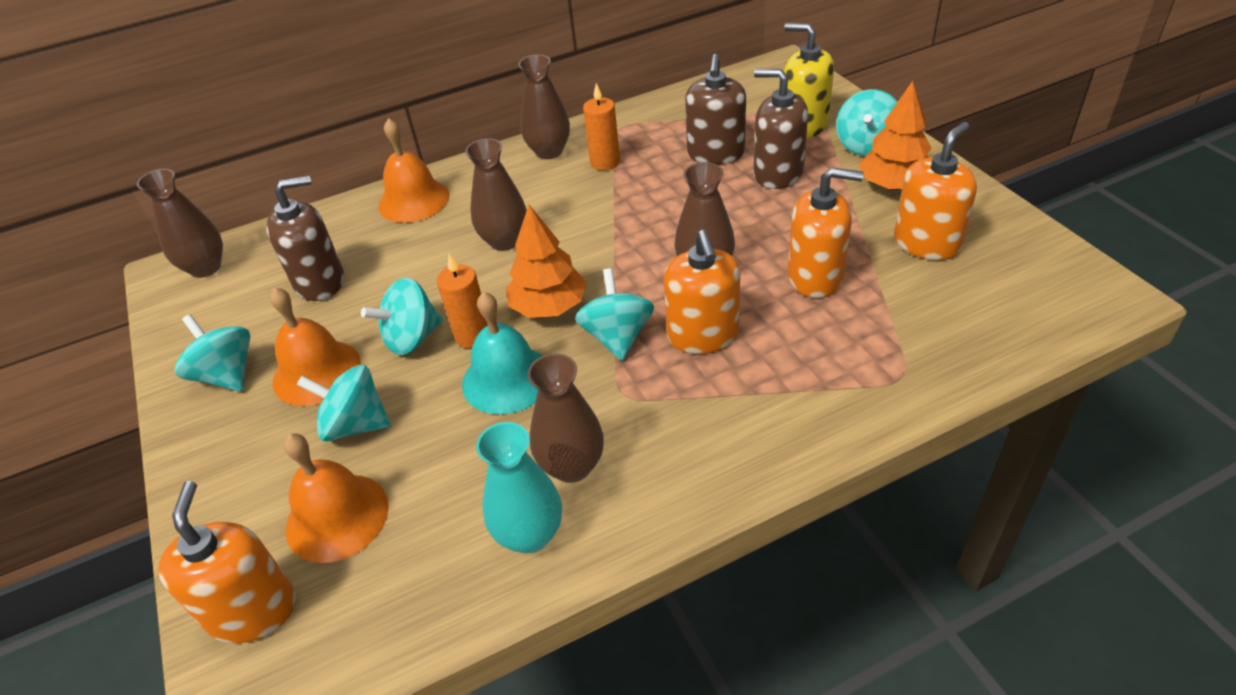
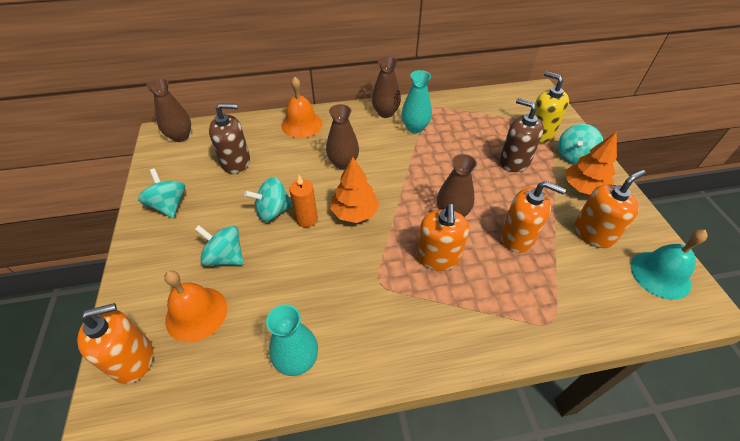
camera: 10 degrees right, 5 degrees up
(253, 610) = (133, 359): orange soap dispenser -> orange soap dispenser turned 60 degrees clockwise
(316, 372) = (216, 217): orange bell -> none
(507, 379) = (316, 253): turquoise bell -> turquoise bell (660, 274)
(572, 466) = (335, 322): brown vase -> none
(605, 162) = (415, 128): orange candle -> turquoise vase
(617, 337) = (387, 244): turquoise spinning top -> none
(715, 153) = (481, 138): brown soap dispenser -> none

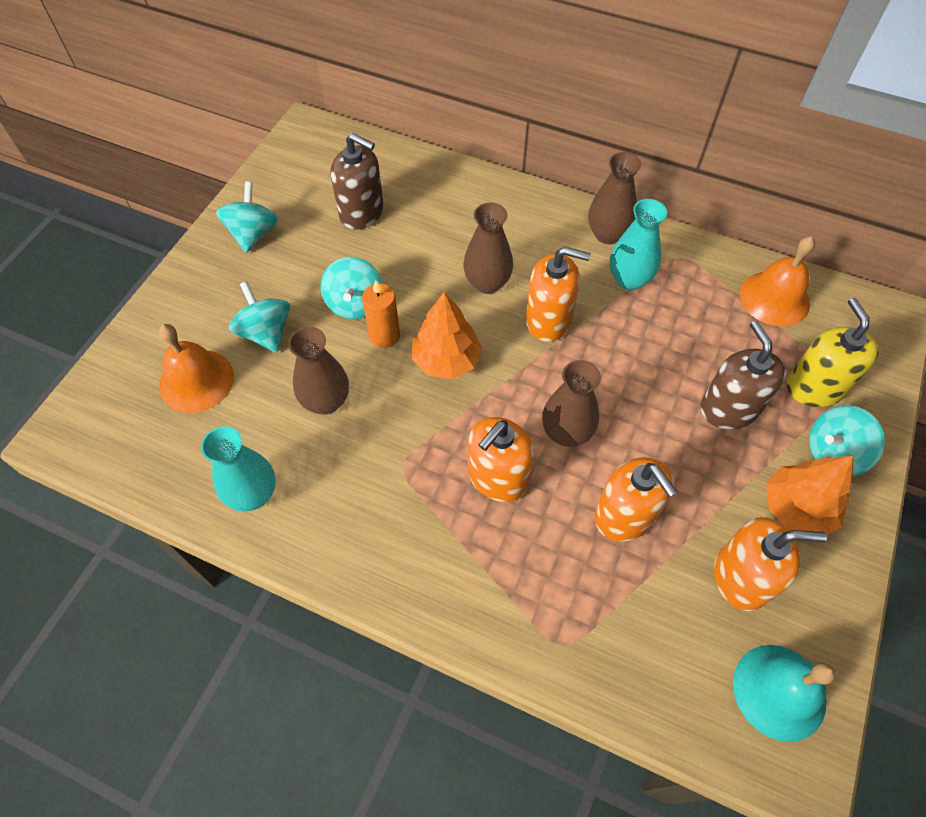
camera: 35 degrees right, 10 degrees up
(133, 359) = (113, 392): orange soap dispenser -> orange soap dispenser (548, 320)
(180, 136) = (325, 143): brown vase -> brown vase (326, 401)
(273, 211) = (355, 304): turquoise spinning top -> turquoise spinning top turned 105 degrees counterclockwise
(302, 124) = (480, 197): orange bell -> orange bell (774, 298)

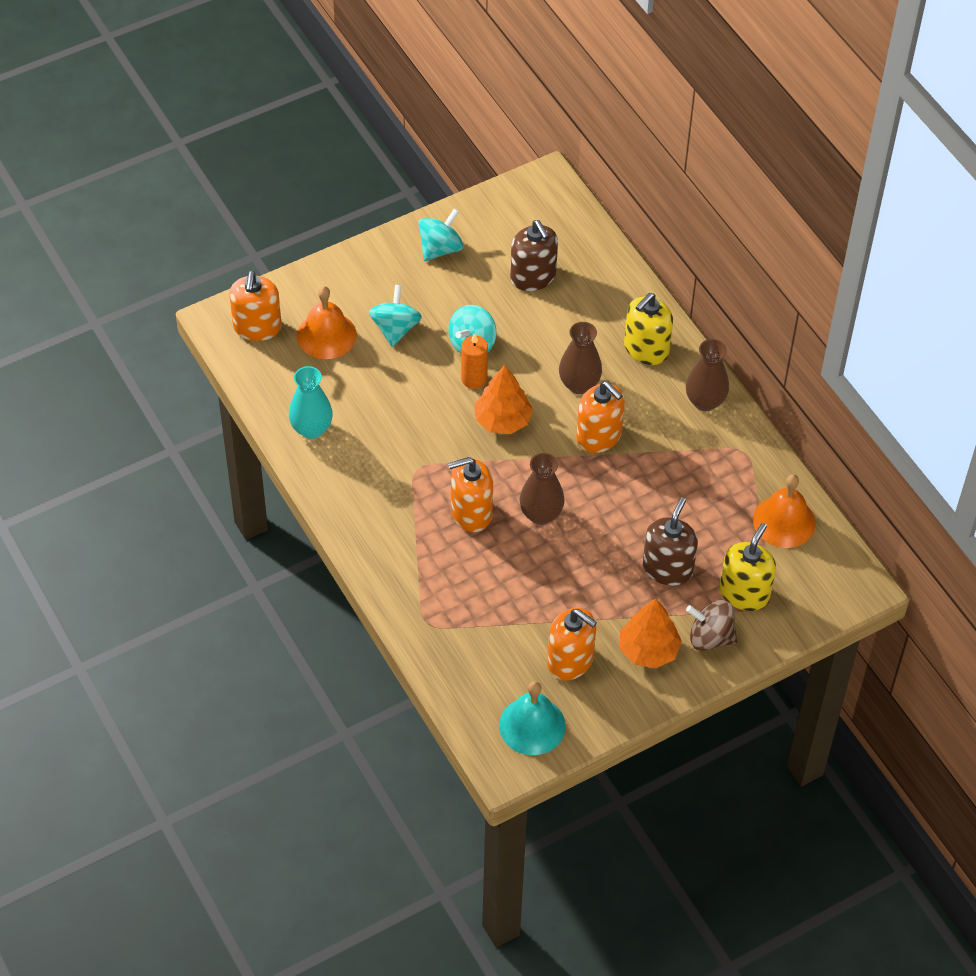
camera: 35 degrees right, 5 degrees down
(326, 401) = (400, 399): brown vase -> none
(516, 219) = (646, 349): none -> yellow soap dispenser
(624, 516) = (531, 584): orange soap dispenser -> orange soap dispenser (257, 327)
(629, 279) = (687, 443): turquoise vase -> none
(833, 453) = (710, 637): turquoise spinning top -> brown spinning top

